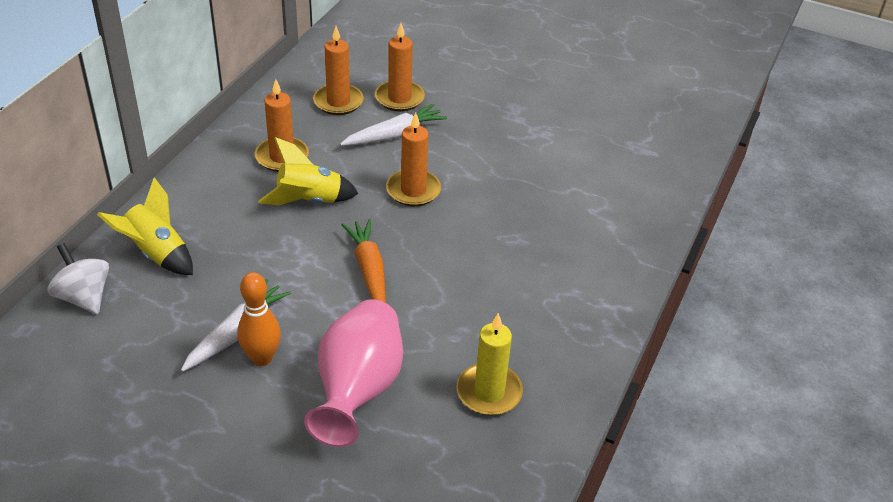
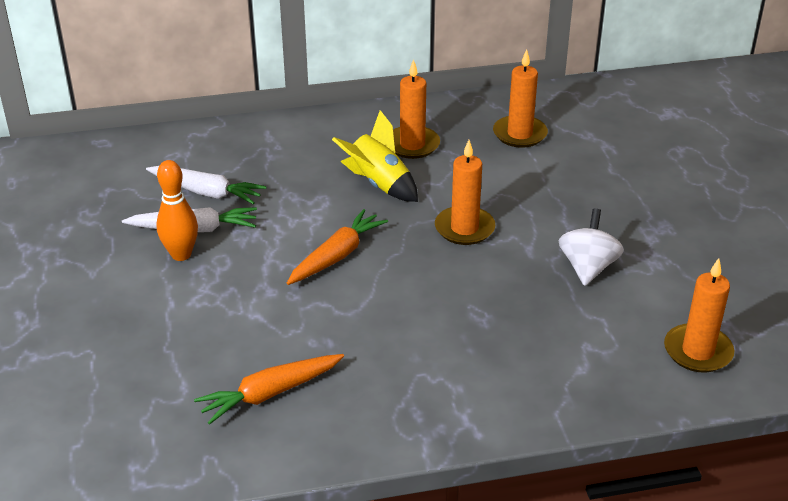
camera: 55 degrees right, 5 degrees down
(84, 297) = (156, 147): white spinning top -> white spinning top (588, 267)
(156, 254) = (233, 151): yellow rocket -> none
(358, 390) = (197, 319): pink vase -> none
(394, 135) = (521, 182): white carrot -> white carrot (207, 192)
(399, 98) = (573, 160): orange candle -> orange candle (698, 351)
(489, 392) = (270, 394): yellow candle -> orange carrot

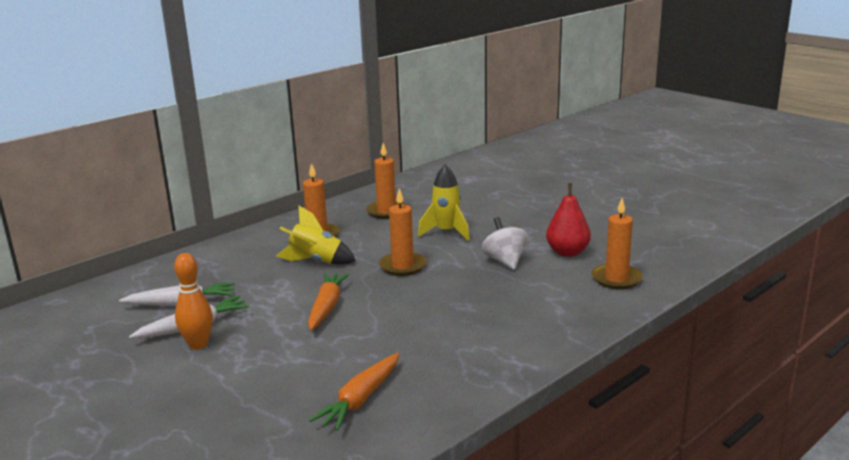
camera: 30 degrees left, 15 degrees down
(560, 194) = (446, 232): none -> yellow rocket
(678, 284) = (567, 252): none -> red pear

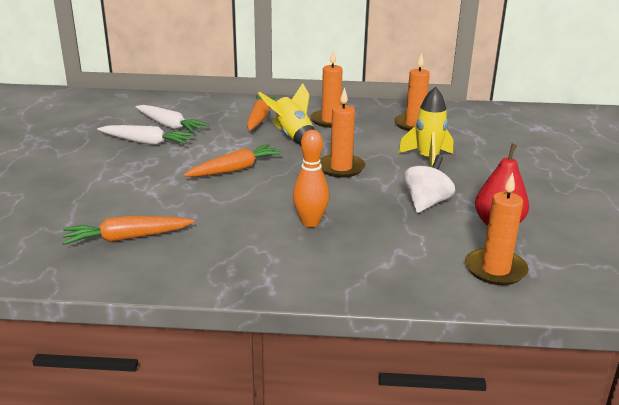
camera: 45 degrees right, 5 degrees up
(198, 345) = (126, 153): orange bowling pin -> orange bowling pin (310, 223)
(254, 260) = (259, 118): none -> orange carrot

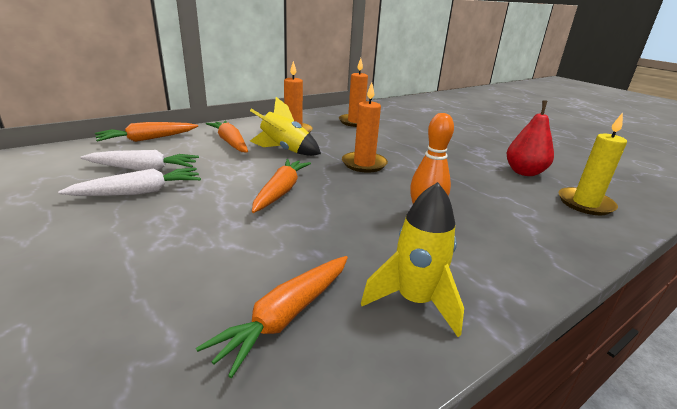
camera: 40 degrees left, 0 degrees up
(202, 101) = (147, 139): none -> orange carrot
(426, 203) = (463, 172): white spinning top -> none
(427, 159) = (406, 142): yellow rocket -> yellow rocket (414, 301)
(495, 269) = (585, 204): orange candle -> yellow candle

